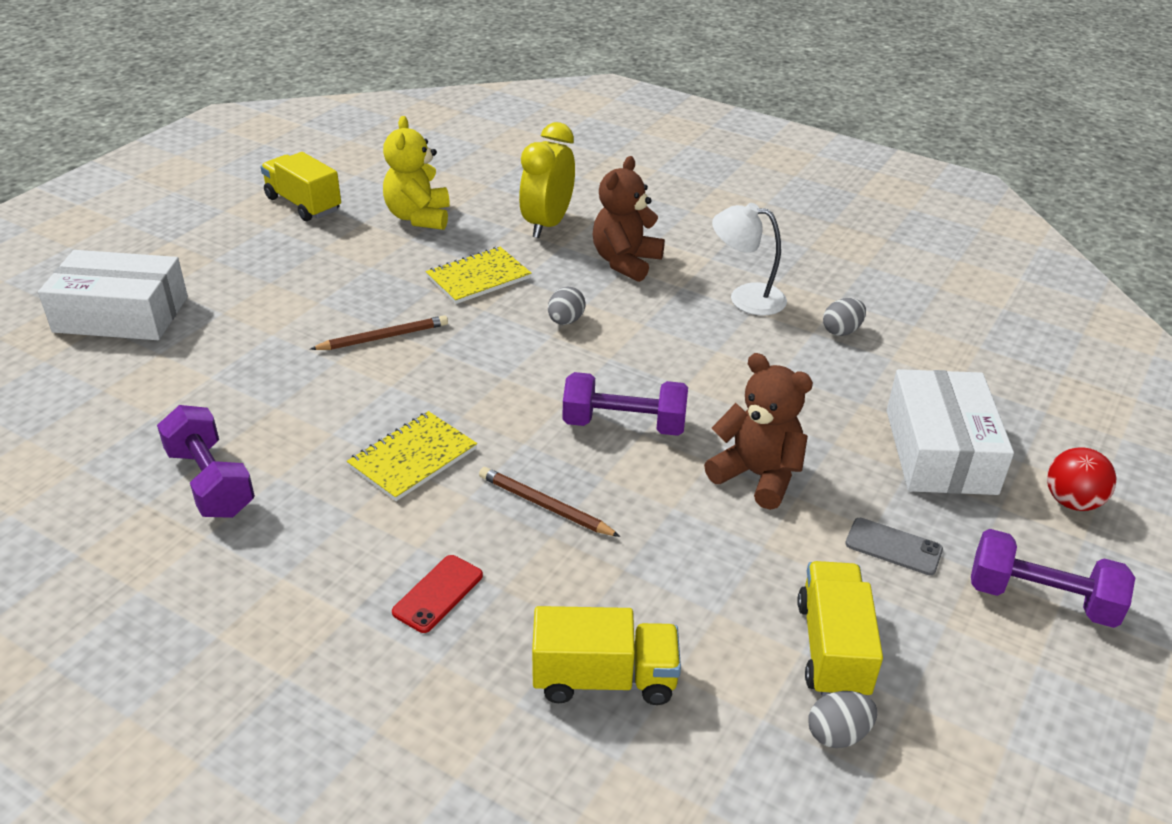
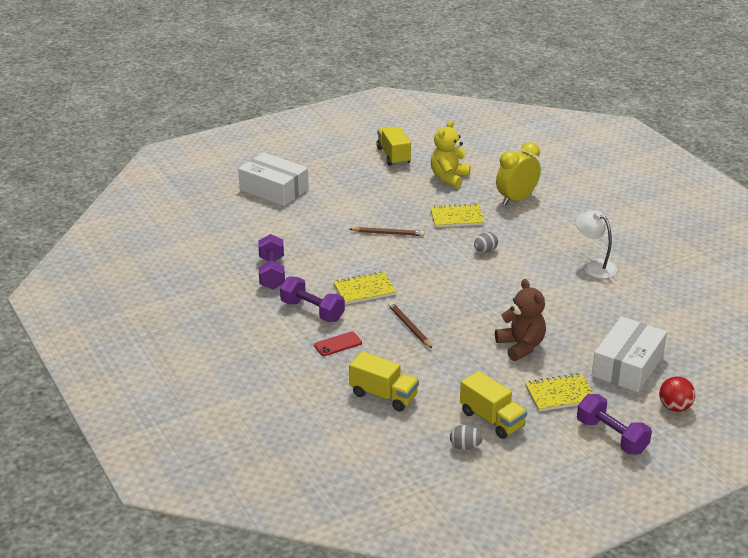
camera: 30 degrees right, 5 degrees down
(624, 424) = (474, 305): purple dumbbell -> purple dumbbell (312, 311)
(625, 262) = (543, 230): brown teddy bear -> none
(833, 648) = (492, 419): yellow truck -> yellow truck turned 105 degrees clockwise
(841, 331) = (632, 297): grey egg -> none
(893, 547) = (560, 394): grey phone -> yellow notebook

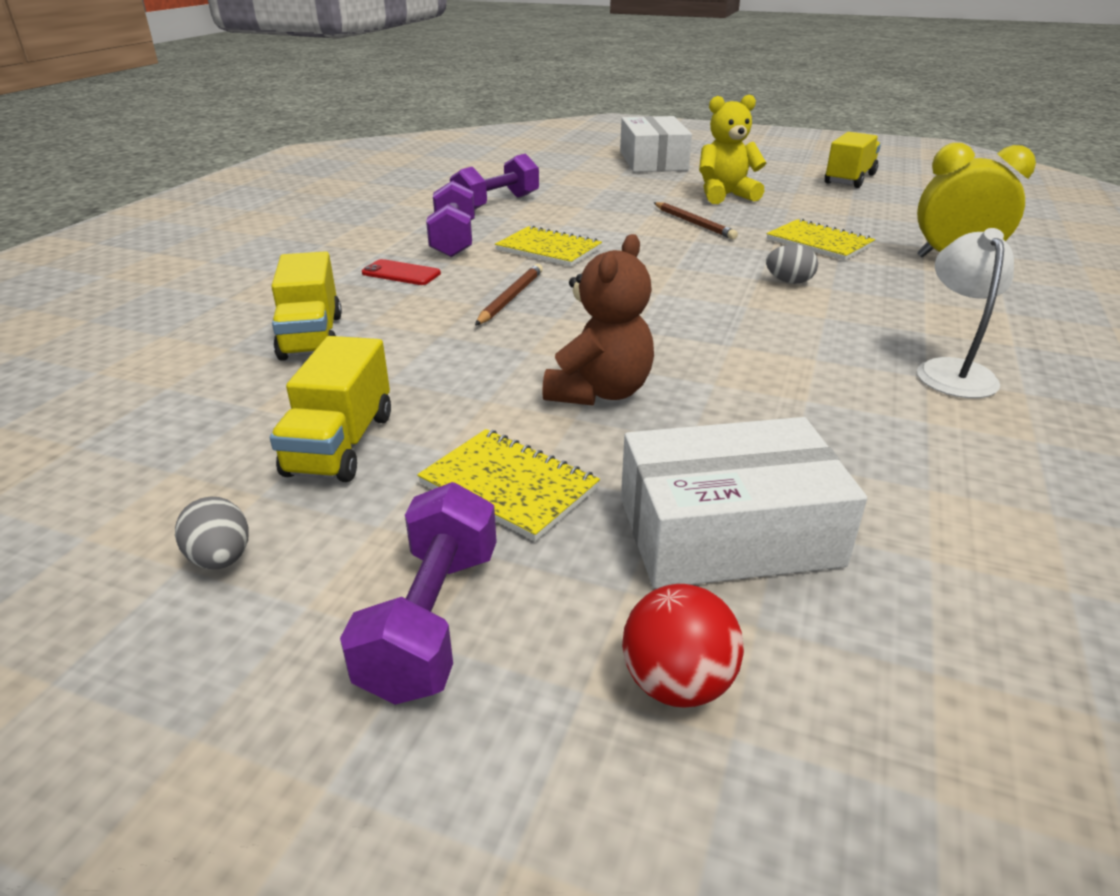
camera: 50 degrees right, 0 degrees up
(449, 178) = (887, 213): yellow teddy bear -> yellow teddy bear (725, 196)
(465, 446) = (227, 448): grey egg -> grey egg (221, 559)

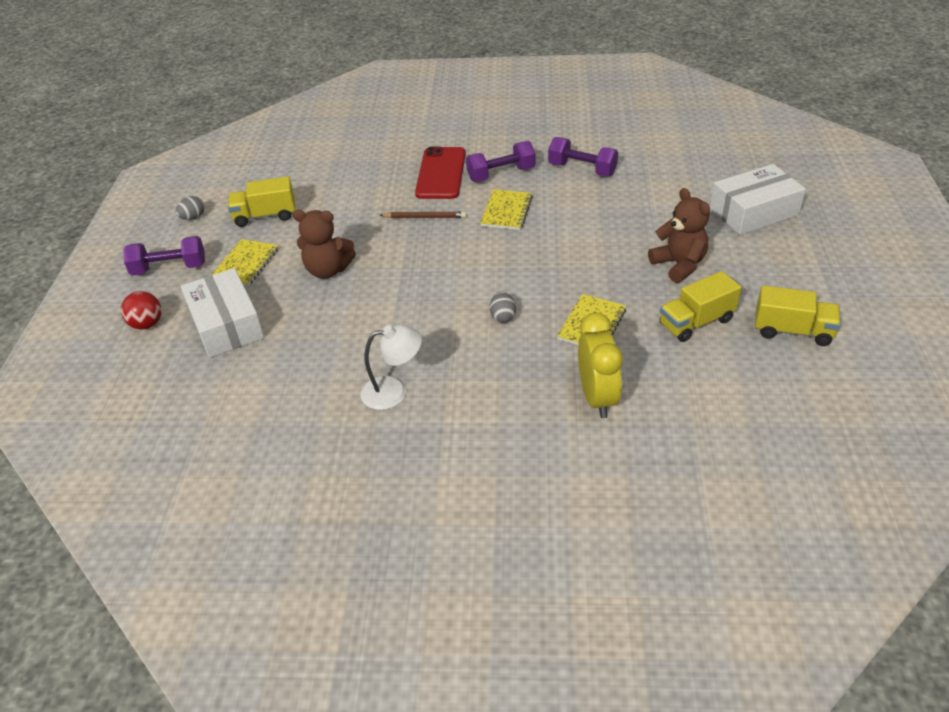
camera: 75 degrees right, 10 degrees up
(311, 337) = (354, 175): yellow truck -> yellow truck (696, 322)
(401, 273) = (441, 173): red phone -> red phone, size x2.01
(693, 223) = (597, 259): brown pencil -> none
(725, 196) = (679, 265): yellow teddy bear -> brown teddy bear

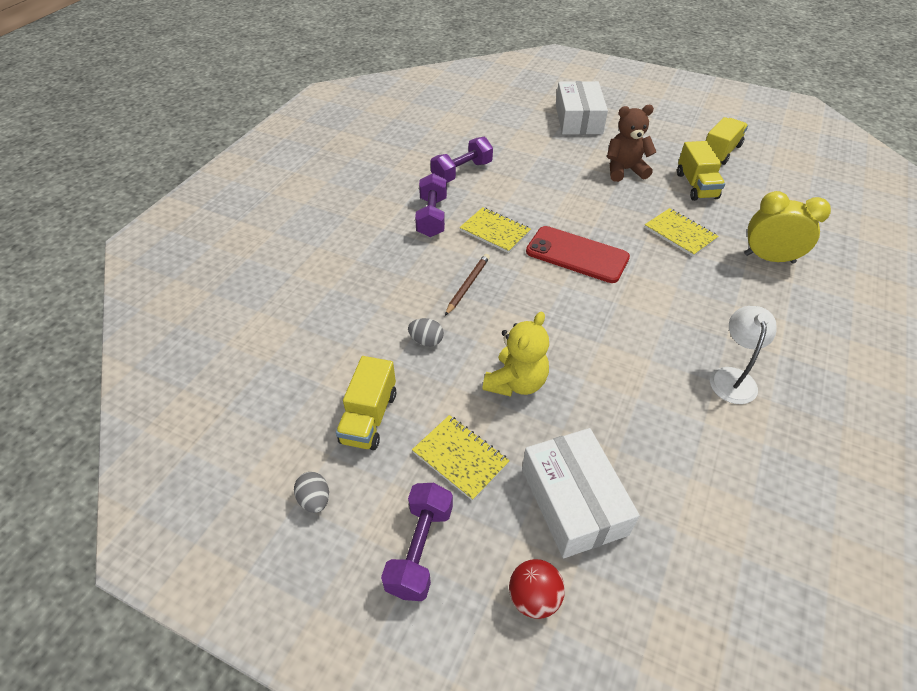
camera: 70 degrees left, 5 degrees up
(226, 324) = (573, 501): white box -> white box turned 75 degrees clockwise
(328, 270) = (516, 382): brown teddy bear -> yellow teddy bear
(441, 173) = (398, 254): red phone -> red phone (577, 255)
(503, 316) = (650, 278): grey egg -> grey egg (426, 341)

